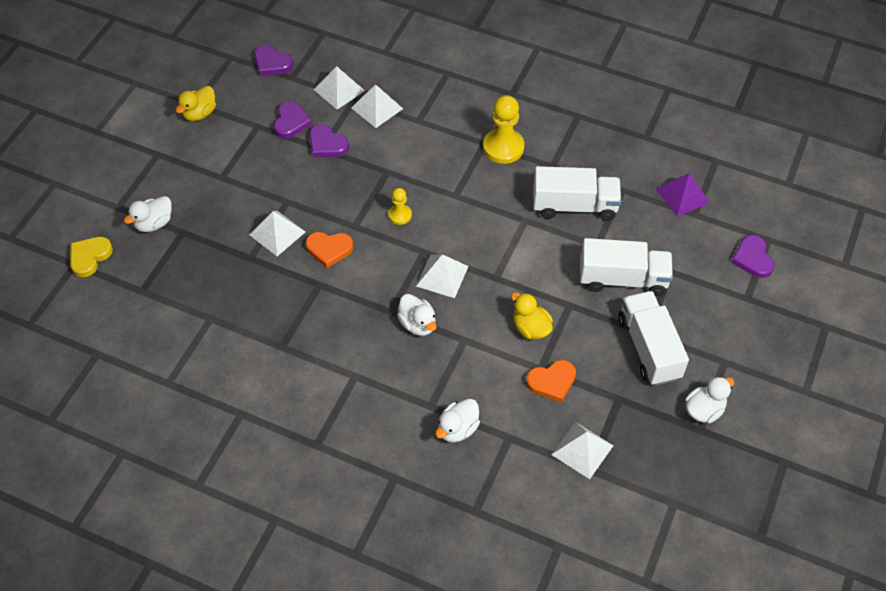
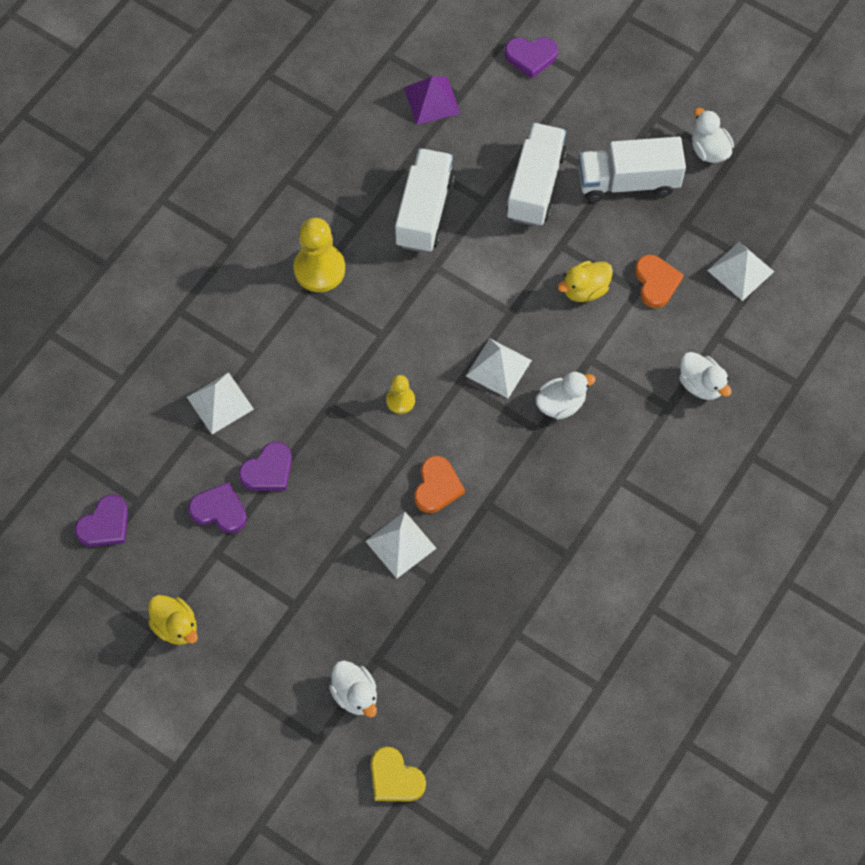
camera: 80 degrees left, 10 degrees up
(339, 90) = (176, 445): white pyramid -> none

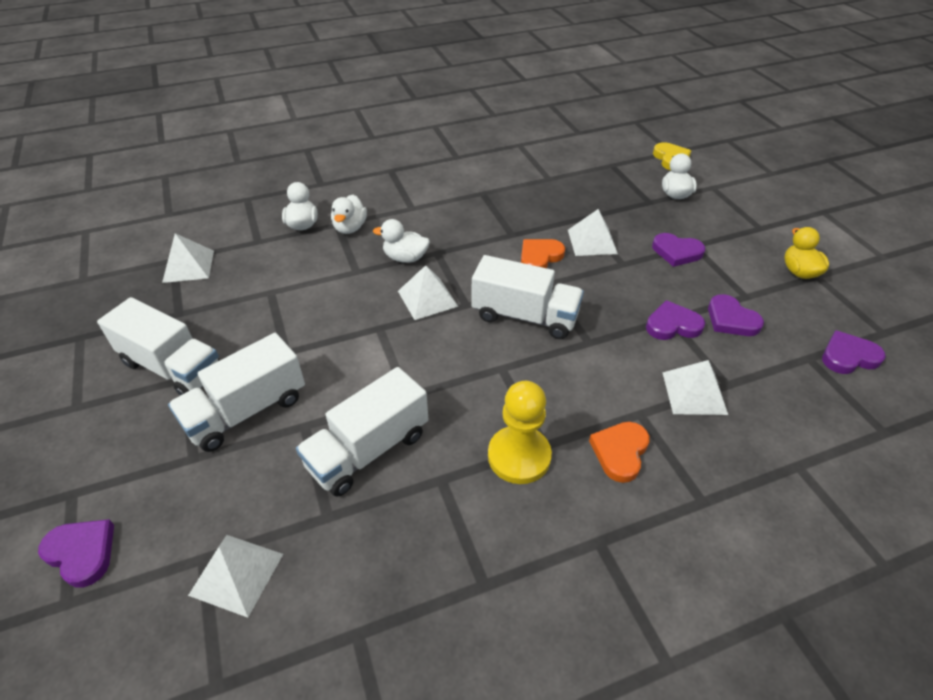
camera: 145 degrees left, 20 degrees down
(308, 582) = (676, 252): none -> purple heart
(400, 400) = (525, 316): yellow pawn -> white truck
(432, 100) = (237, 574): purple pyramid -> white pyramid
(585, 290) = (306, 312): yellow duck -> none
(656, 282) = (251, 289): orange heart -> orange heart (620, 452)
(709, 150) = (82, 353): white duck -> white duck (350, 228)

